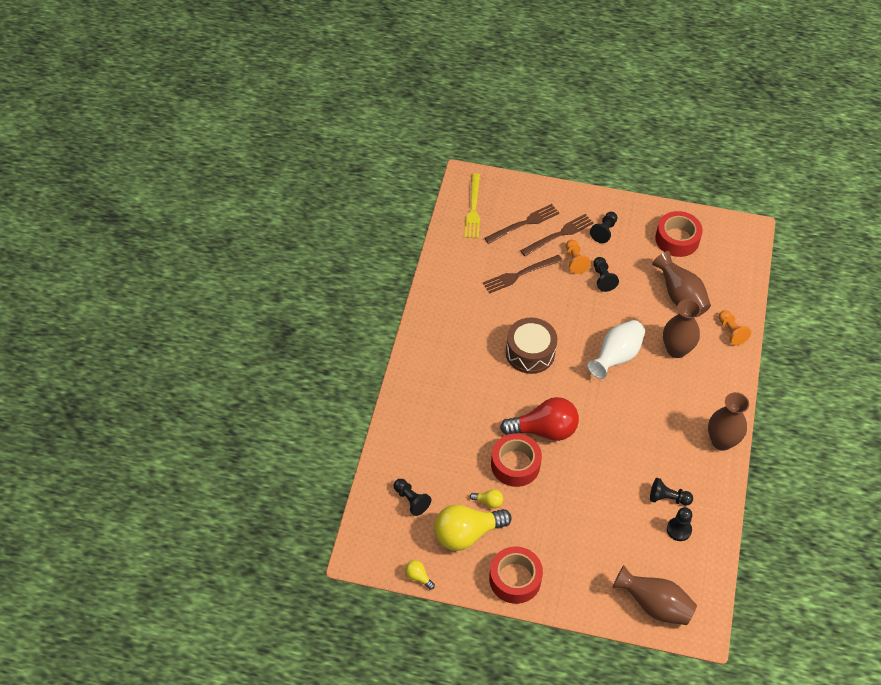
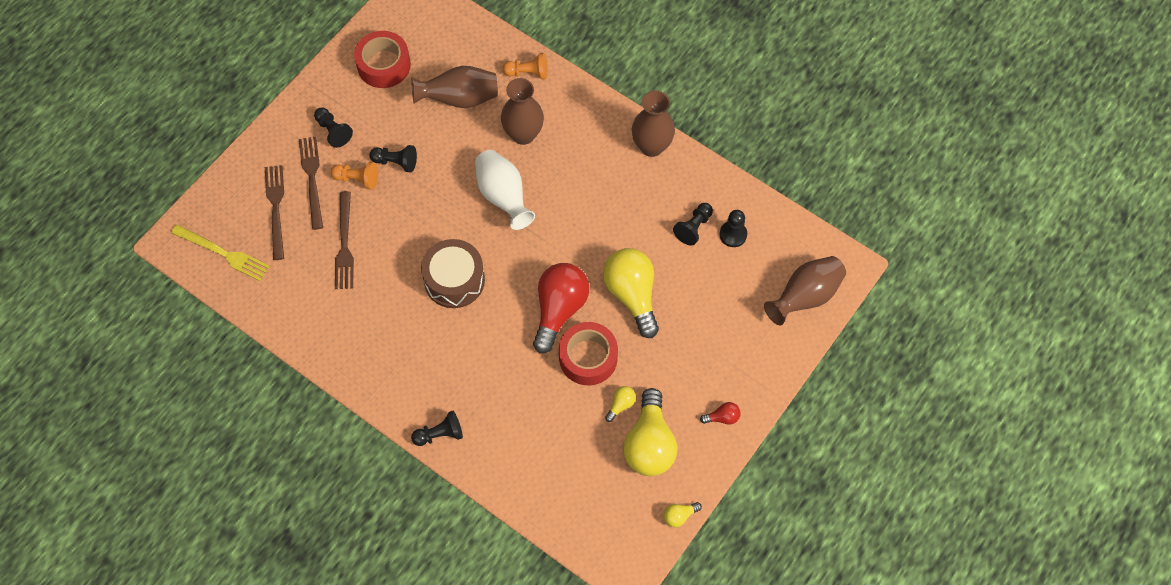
camera: 65 degrees left, 10 degrees up
(411, 500) = (583, 485): black pawn -> black pawn (440, 434)
(515, 579) = (722, 417): red tape -> red light bulb
(584, 475) = (632, 295): none -> yellow light bulb

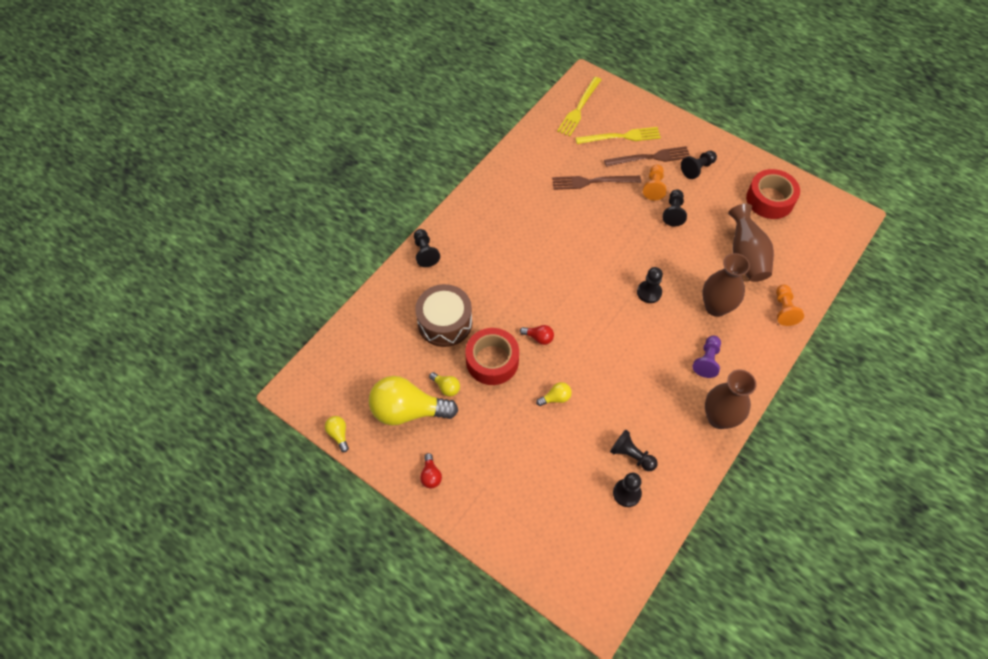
camera: 90 degrees right, 5 degrees down
(276, 208) = (621, 137): brown fork -> yellow fork
(454, 280) = (564, 258): brown drum -> brown drum (445, 322)
(503, 196) = (649, 292): white vase -> black pawn
(559, 309) = (539, 338): red light bulb -> red light bulb, size x0.43
(587, 150) = (707, 360): none -> purple pawn
(632, 295) = (555, 398): yellow light bulb -> yellow light bulb, size x0.43
(805, 297) = (560, 563): brown vase -> none

